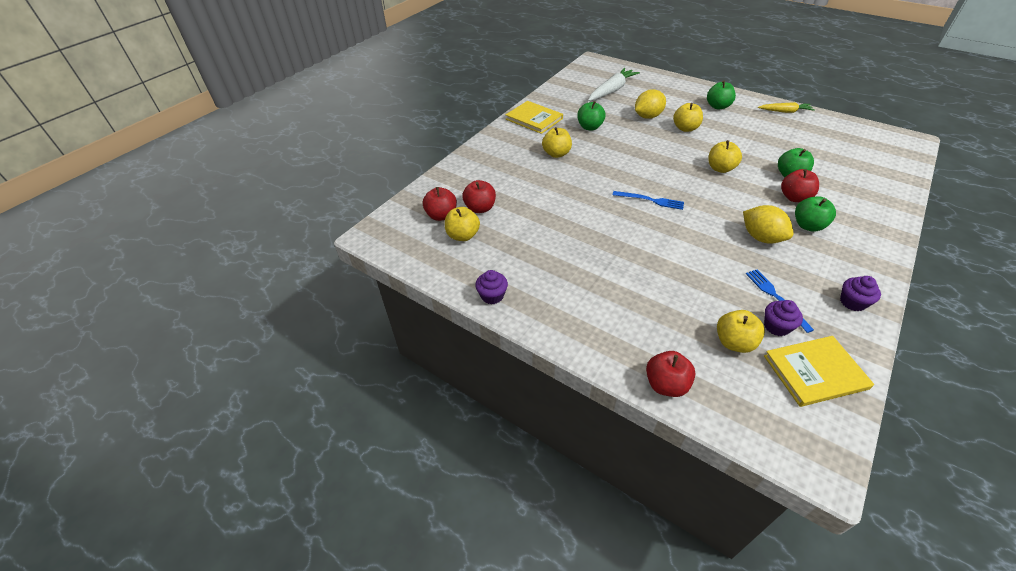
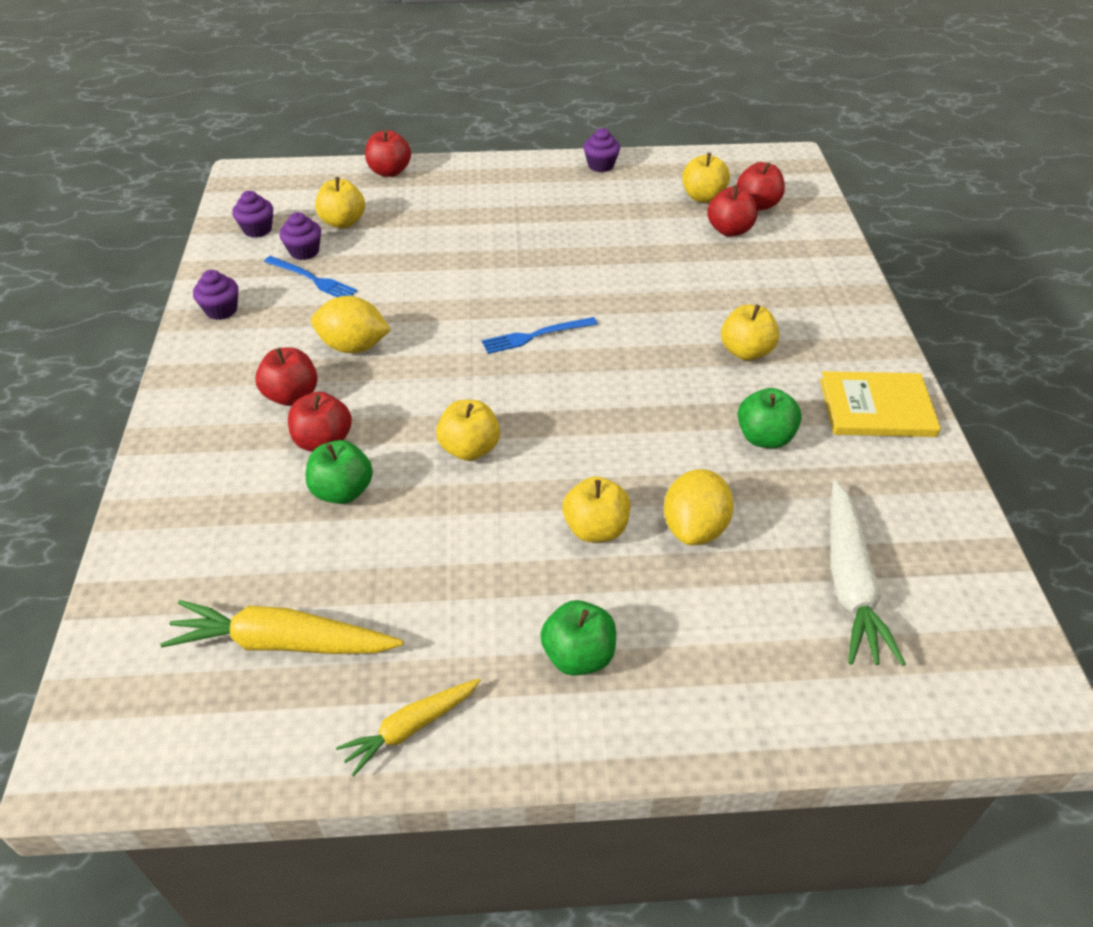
camera: 140 degrees right, 0 degrees up
(808, 225) = (292, 395): green apple -> red apple
(815, 372) = (257, 229): yellow book -> purple cupcake
(828, 142) = (283, 642): none -> yellow carrot

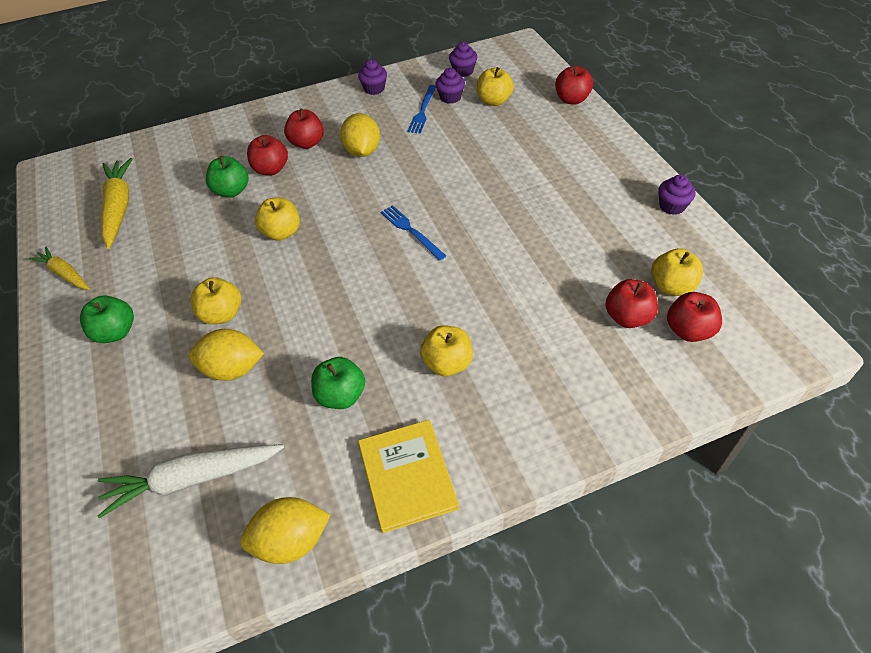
camera: 75 degrees right, 5 degrees up
(938, 505) = (291, 541): none -> yellow lemon

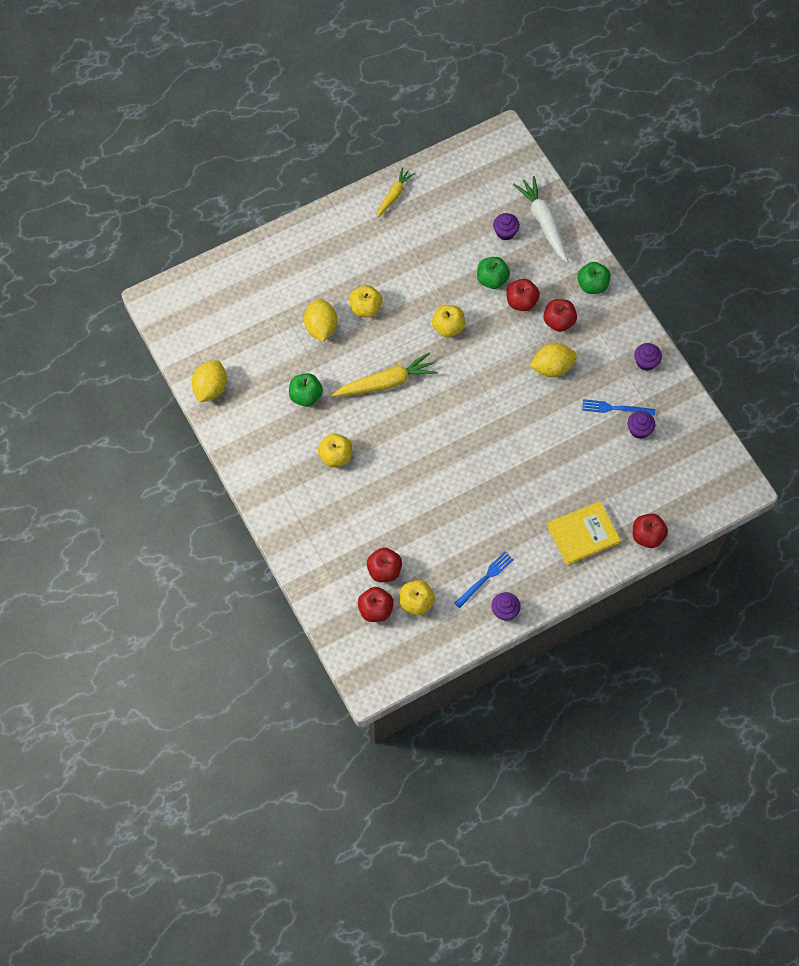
camera: 80 degrees right, 15 degrees up
(116, 332) = (345, 248): green apple -> green apple (592, 285)
(119, 207) = (465, 205): yellow carrot -> yellow carrot (386, 382)
(192, 479) = (243, 327): white carrot -> white carrot (543, 222)
(291, 541) = (210, 388): yellow lemon -> yellow lemon turned 45 degrees clockwise
(407, 476) = (253, 442): yellow book -> yellow book (583, 534)
(411, 231) = (458, 418): blue fork -> blue fork (485, 578)
(463, 71) = (685, 437): purple cupcake -> purple cupcake (505, 232)
(494, 101) = (637, 468): yellow apple -> none

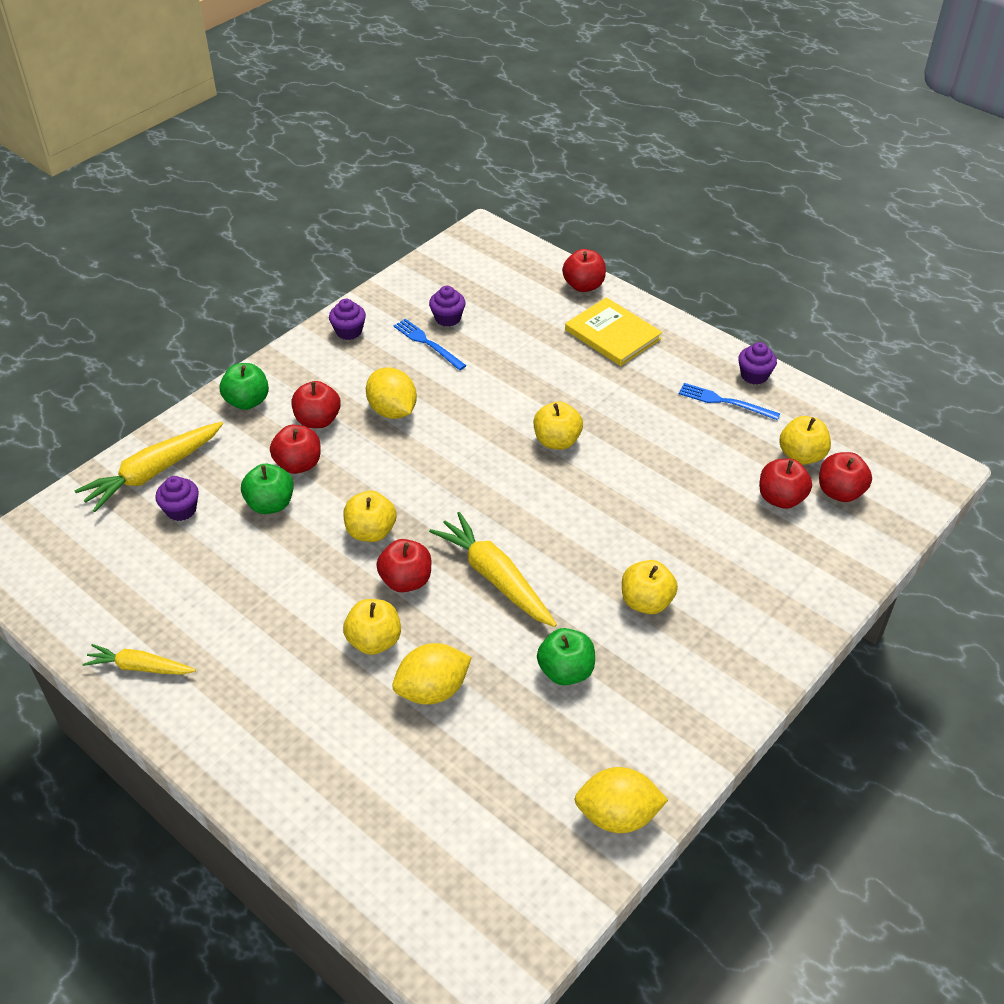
camera: 110 degrees left, 20 degrees down
(402, 335) = (406, 581): none -> red apple
(486, 456) = (557, 441): none -> yellow apple
(543, 222) = (153, 472): white carrot -> yellow carrot
(615, 408) = (427, 343): blue fork -> blue fork turned 150 degrees clockwise

